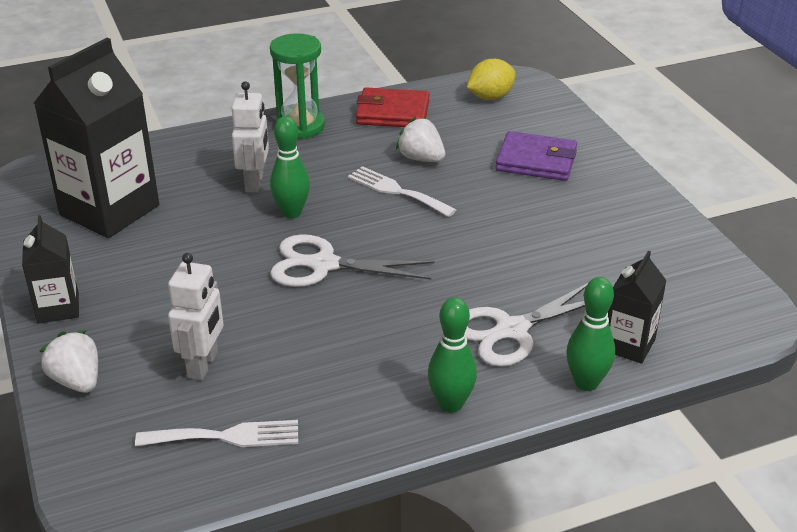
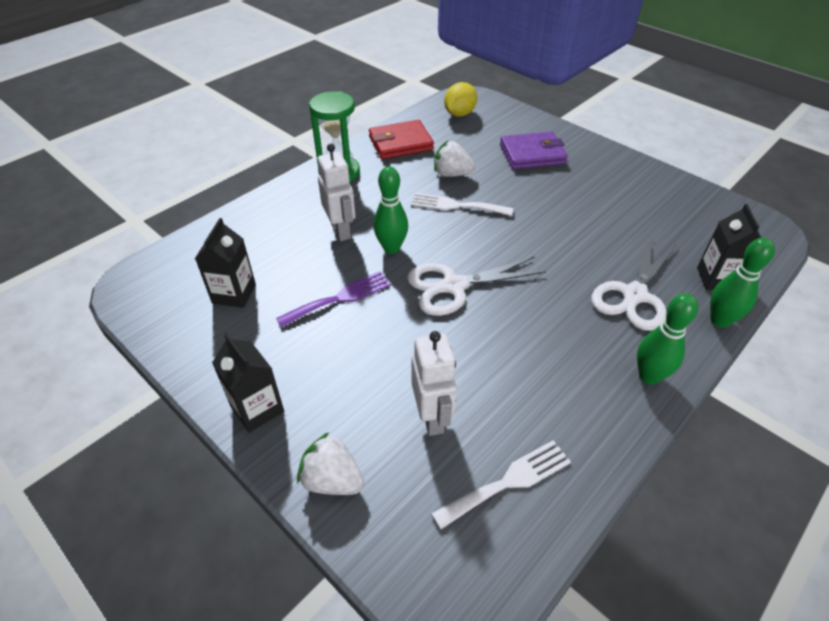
camera: 25 degrees left, 10 degrees up
(109, 210) = (234, 294): black carton -> black carton, size x0.51
(203, 242) = (340, 298): none -> purple fork

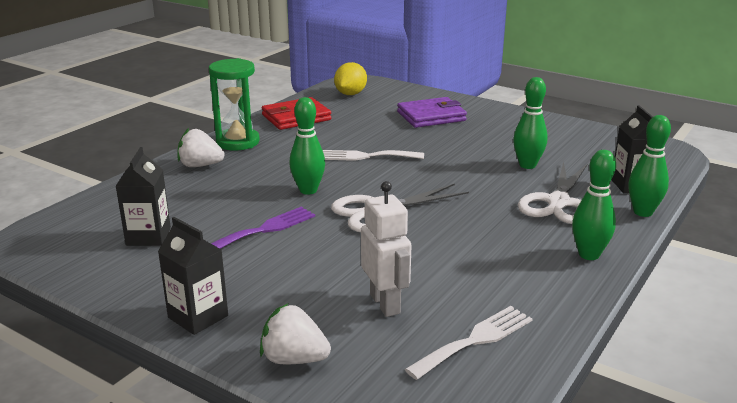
camera: 10 degrees left, 20 degrees down
(341, 230) = (251, 182): white robot -> none
(452, 174) = (355, 135): white strawberry -> white strawberry (200, 165)
(614, 236) = (527, 165): none -> green bowling pin

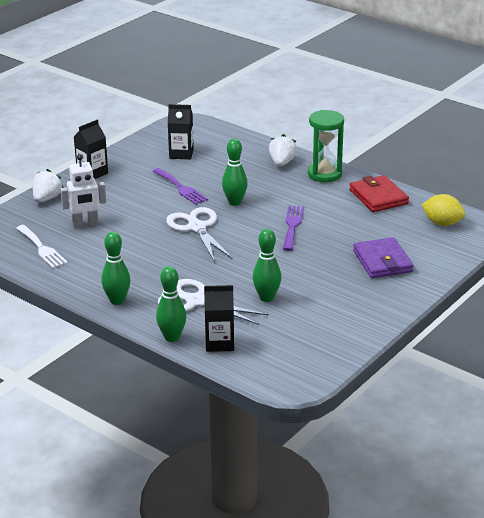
camera: 95 degrees right, 5 degrees up
(366, 156) = (292, 226): white fork -> purple fork

